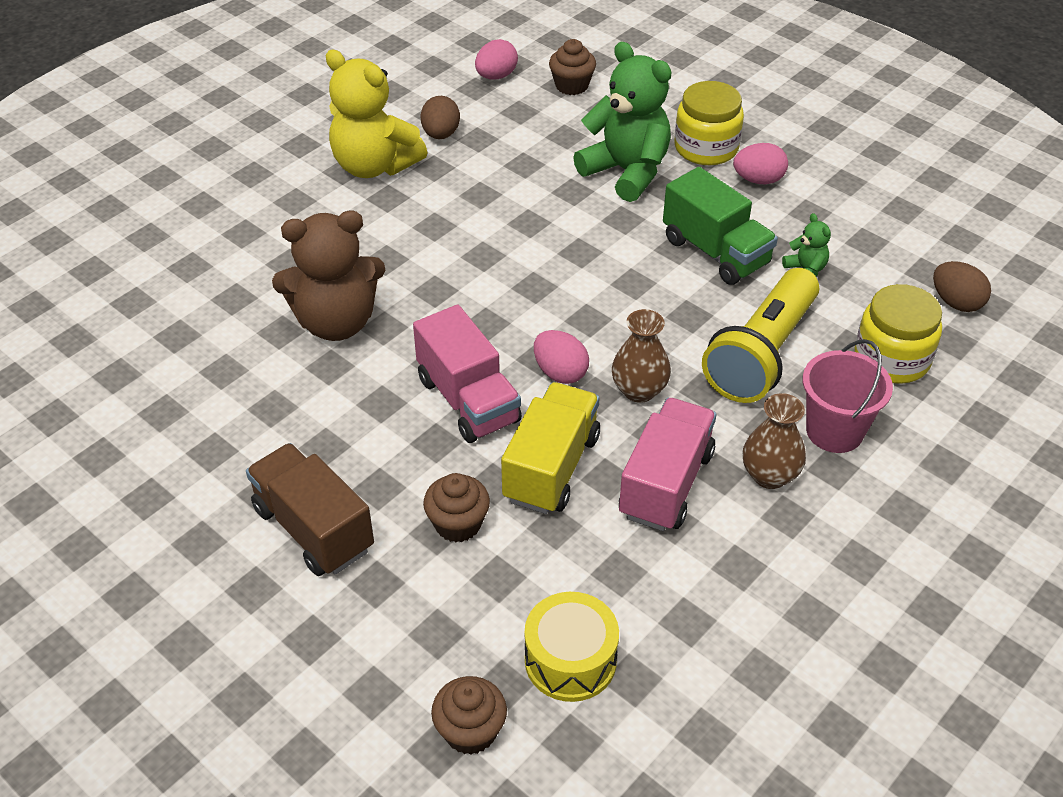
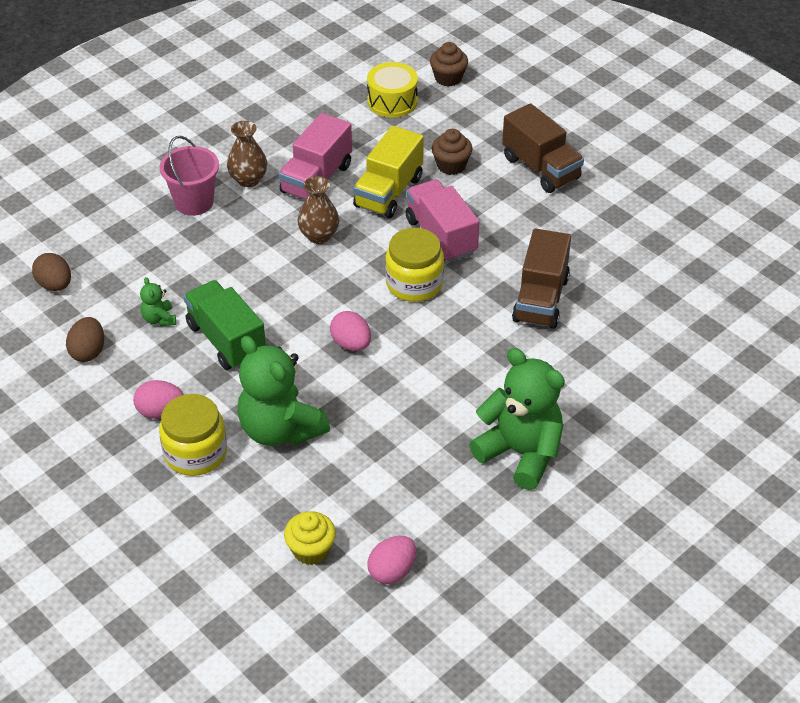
camera: 175 degrees left, 0 degrees up
(336, 322) = (540, 299): brown teddy bear -> brown truck
(374, 166) = (520, 453): yellow teddy bear -> green teddy bear
(441, 134) = (455, 489): brown egg -> brown egg (88, 352)
(560, 372) = (373, 251): pink egg -> pink egg (351, 344)
(572, 85) = (311, 550): brown cupcake -> yellow cupcake
(761, 354) = (222, 255): yellow flashlight -> none
(891, 359) = (129, 246): yellow jar -> yellow jar (414, 283)

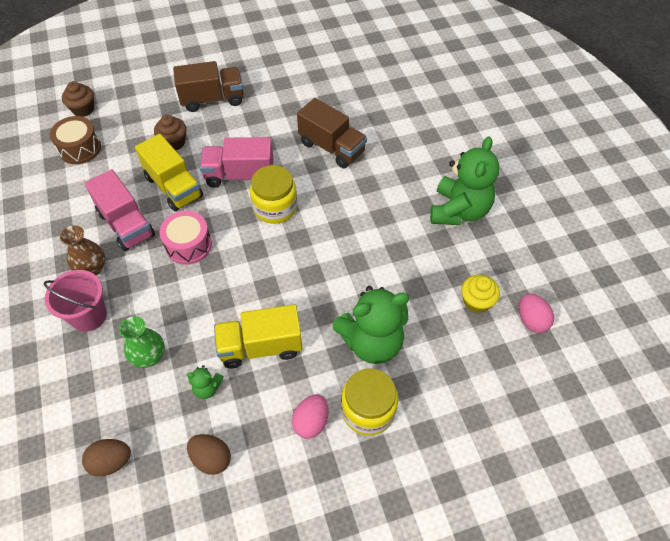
camera: 65 degrees left, 10 degrees up
(172, 263) = (149, 356): none -> green vase
(226, 340) = (260, 347): green truck -> yellow truck
(311, 550) = (495, 363): yellow cupcake -> yellow cupcake (476, 302)
(319, 236) = (188, 245): brown vase -> pink drum
(351, 344) = (311, 266): pink egg -> none
(392, 101) = (80, 148): yellow drum -> brown drum
(520, 453) = (459, 211): green teddy bear -> green teddy bear turned 135 degrees clockwise

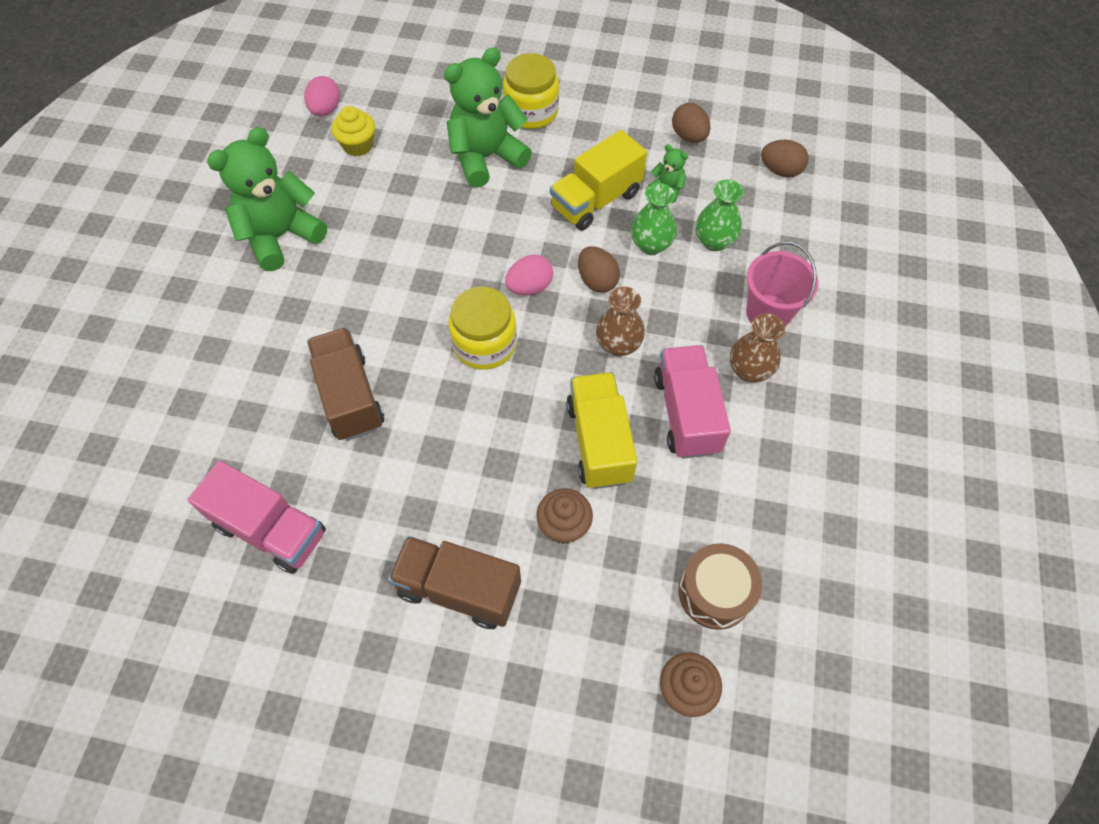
camera: 150 degrees left, 5 degrees up
(188, 245) = (618, 345): pink drum -> brown vase
(198, 329) = (651, 245): none -> green vase
(225, 281) = (597, 281): none -> brown egg
(239, 175) = (501, 415): pink truck -> pink truck (271, 529)
(260, 347) = (596, 200): yellow truck -> yellow truck turned 120 degrees clockwise
(311, 422) = (586, 124): pink egg -> pink egg (529, 287)
(372, 342) = (486, 157): green teddy bear -> green teddy bear turned 45 degrees counterclockwise

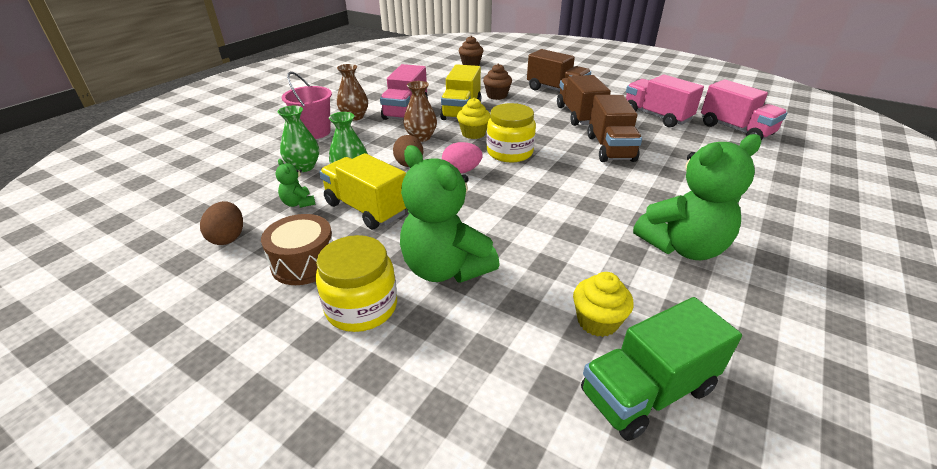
camera: 160 degrees left, 25 degrees down
(146, 519) = (735, 130): none -> pink truck
(325, 110) = (647, 391): pink egg -> green truck
(403, 490) = (579, 115): none -> brown truck
(486, 157) = (445, 268): green teddy bear -> green teddy bear turned 60 degrees clockwise
(551, 377) = (473, 134): none -> yellow cupcake
(596, 200) = (366, 209): yellow truck -> yellow truck turned 120 degrees counterclockwise
(715, 592) = (440, 75): brown drum -> brown drum (304, 263)
(780, 171) = (193, 194): brown egg -> none

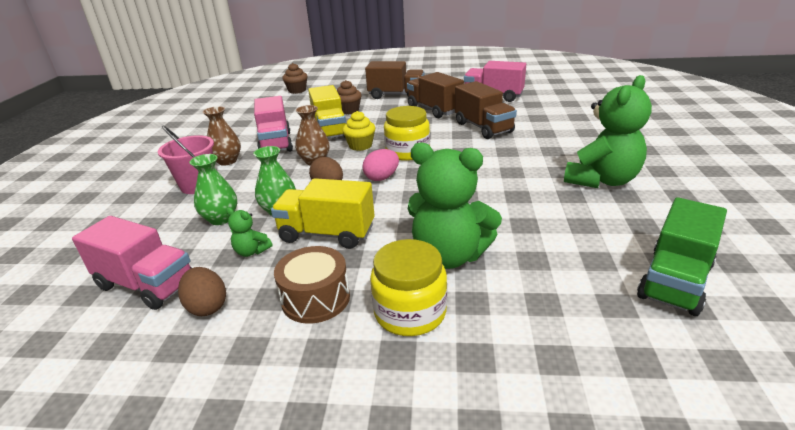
camera: 25 degrees left, 5 degrees down
(597, 321) = (598, 250): yellow cupcake -> none
(735, 130) = (556, 92): pink truck -> pink truck (146, 284)

